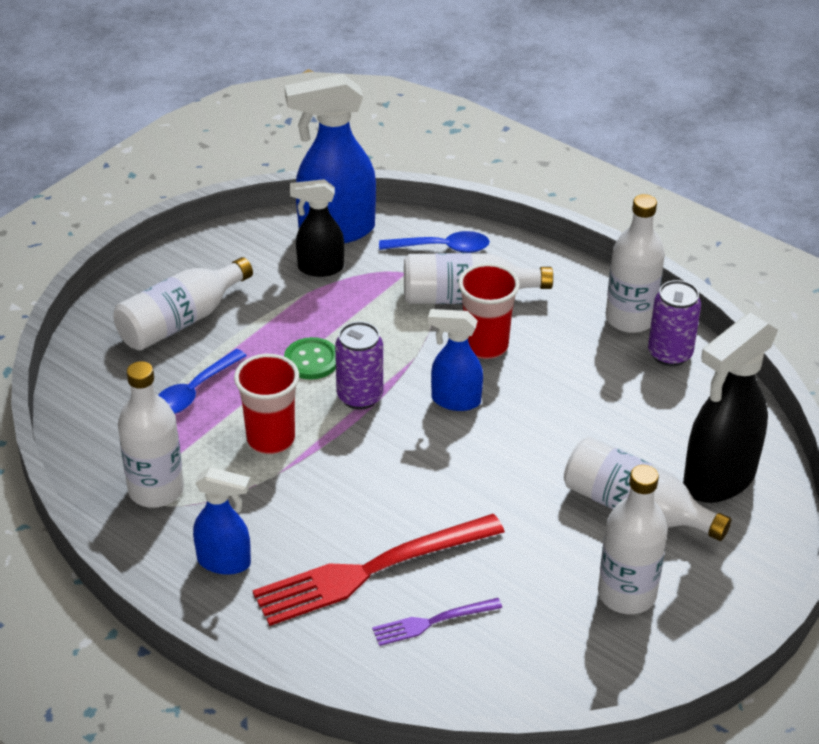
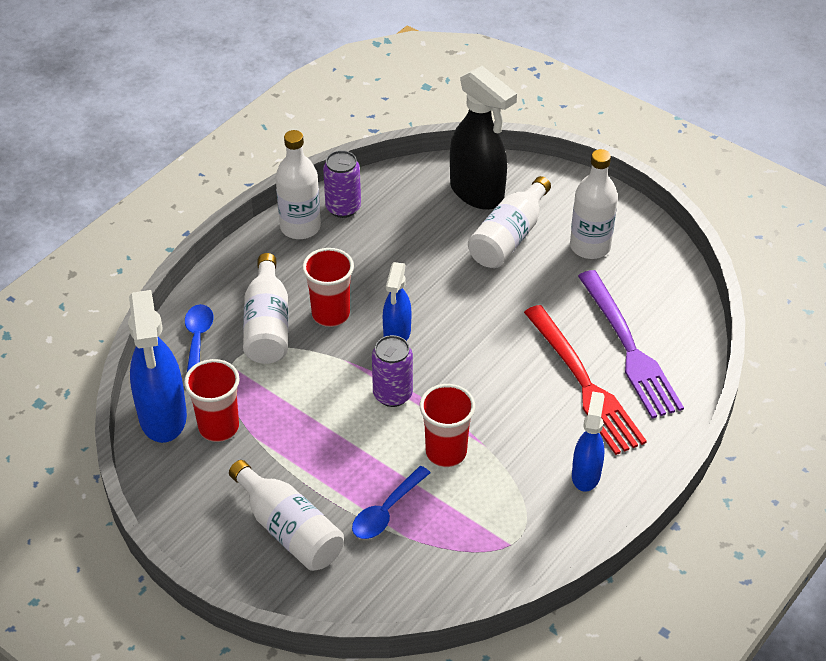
camera: 90 degrees left, 5 degrees up
(156, 490) = (510, 528): white bottle -> none
(194, 391) = (386, 511): blue spoon -> blue spoon turned 90 degrees clockwise
(311, 360) = (346, 429): green button -> none
(320, 268) = (219, 427): black spray bottle -> red cup
(432, 622) = (629, 349): purple fork -> purple fork, size x2.03

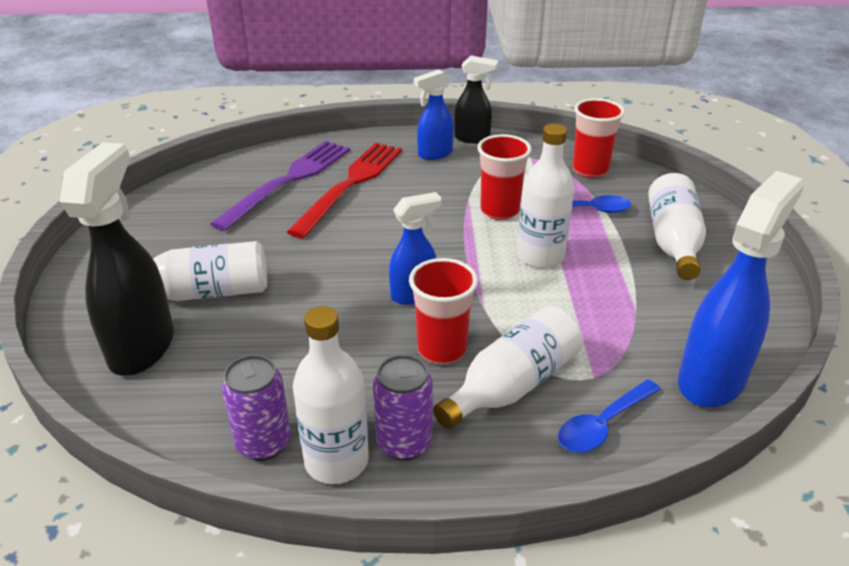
camera: 130 degrees left, 10 degrees down
(219, 427) = (661, 335): red cup -> red cup (590, 170)
(392, 394) = (483, 261): purple can -> purple can (404, 443)
(590, 246) = (173, 243): white bottle -> white bottle (540, 256)
(591, 526) = (472, 138): none -> black spray bottle

